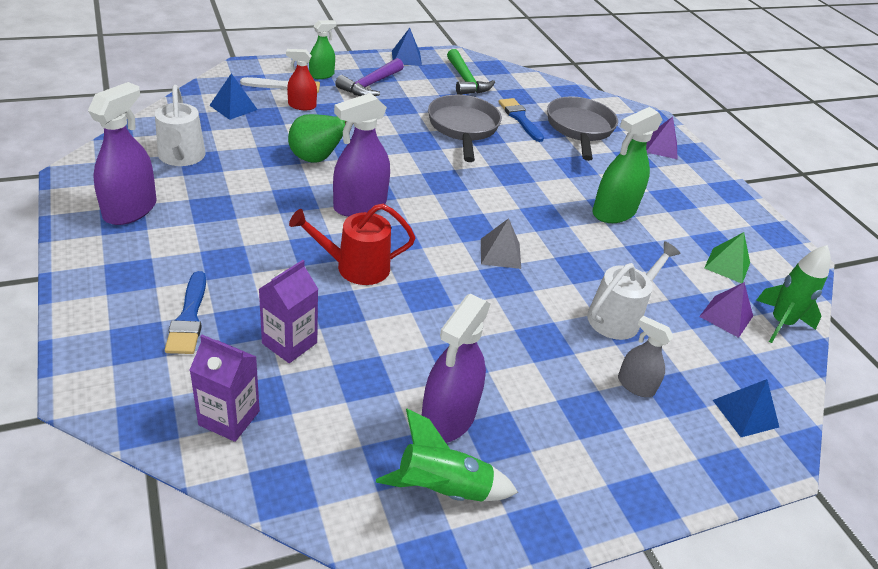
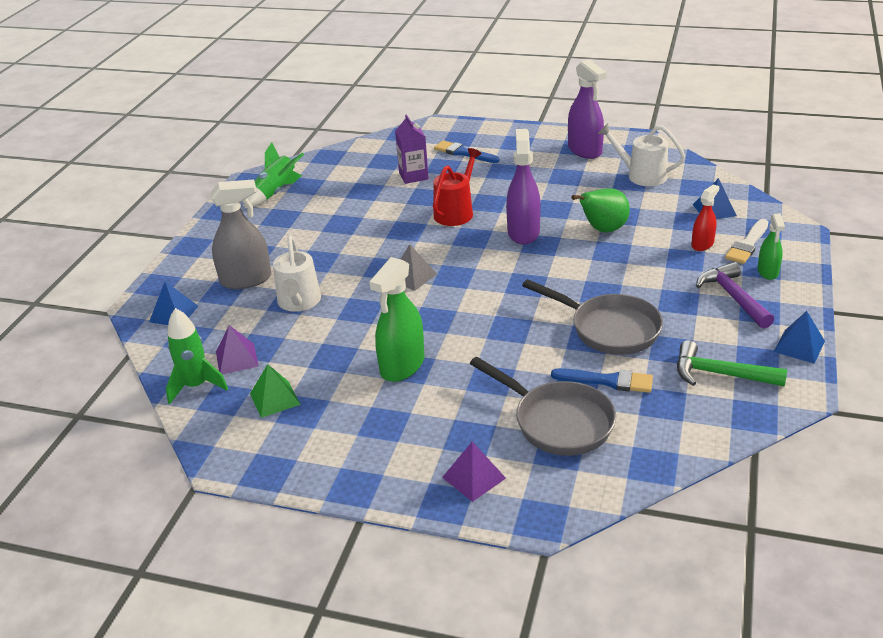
camera: 135 degrees right, 5 degrees down
(229, 418) = (382, 151): purple carton -> none
(448, 417) = (309, 207): purple spray bottle -> none
(613, 212) = (402, 366): green spray bottle -> green spray bottle turned 150 degrees counterclockwise
(635, 385) = (246, 280): grey spray bottle -> grey spray bottle, size x1.74

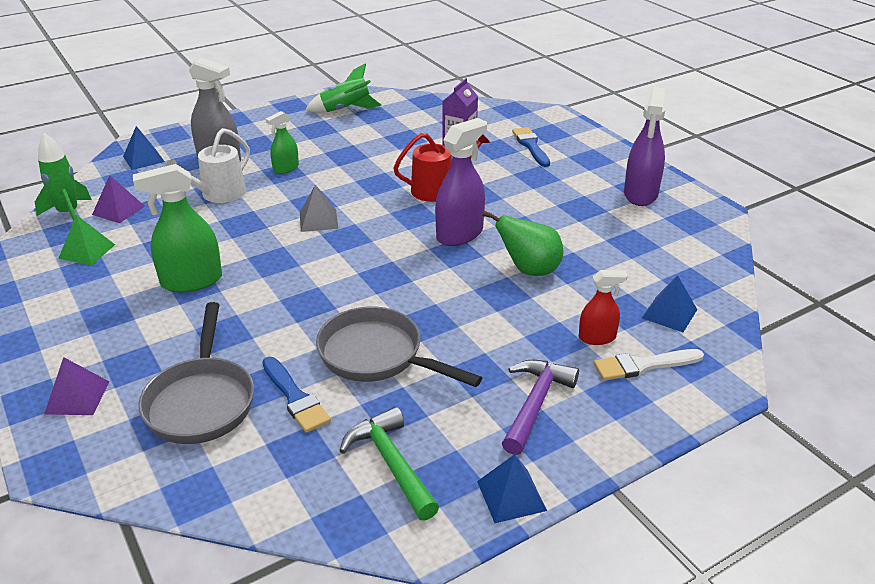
camera: 40 degrees right, 0 degrees up
(609, 329) = (377, 356): grey pan -> grey pan turned 135 degrees clockwise
(642, 175) = (654, 243): white watering can -> none
(767, 272) = (615, 404): green spray bottle -> green spray bottle (286, 168)

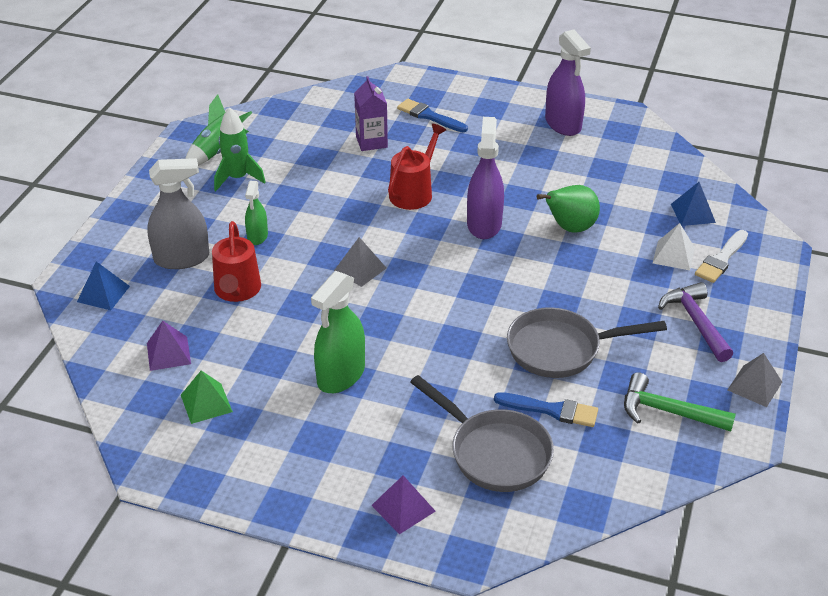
camera: 40 degrees left, 5 degrees up
(68, 213) = (125, 382): green rocket -> green rocket (237, 178)
(219, 194) = (237, 291): white watering can -> red watering can
(511, 496) = (754, 386): blue pyramid -> grey pyramid
(597, 337) = (673, 255): red spray bottle -> white pyramid

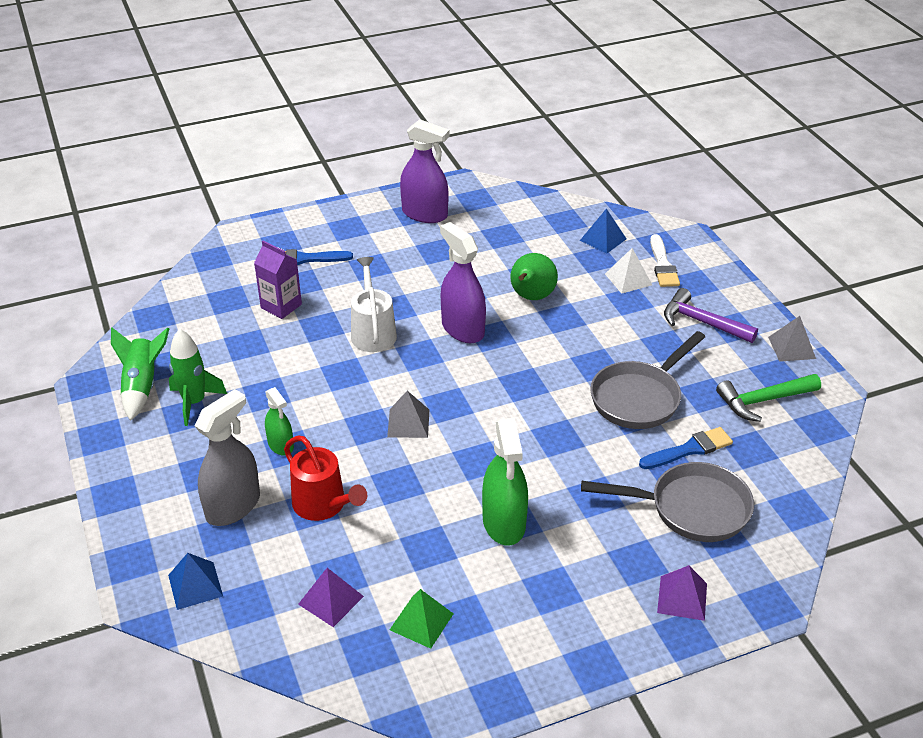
camera: 40 degrees left, 0 degrees up
(414, 192) = (373, 332): red watering can -> white watering can

